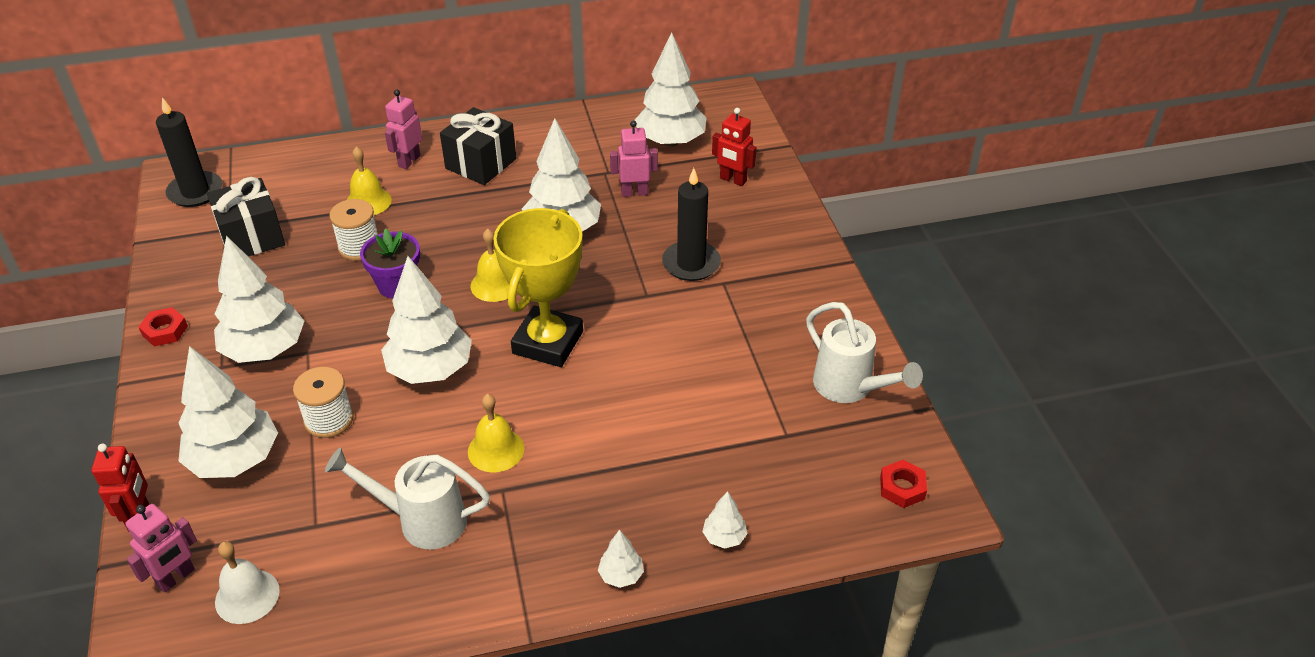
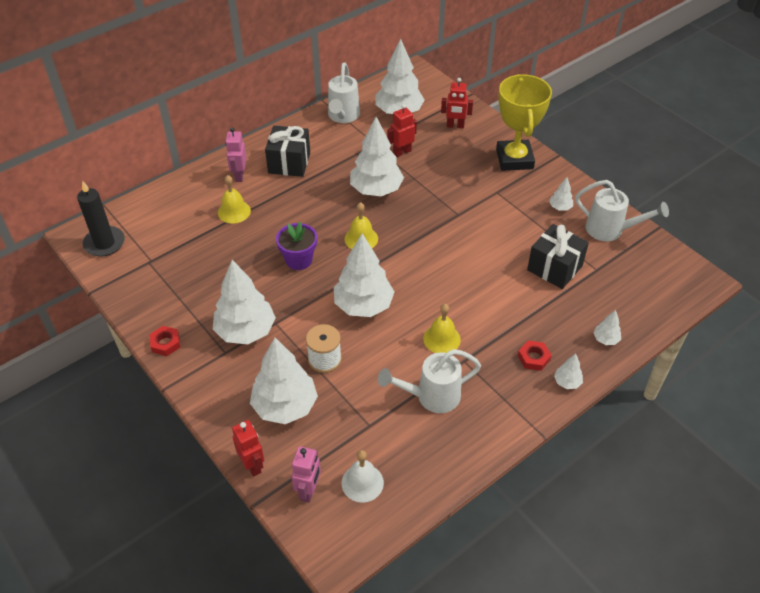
camera: 25 degrees left, 5 degrees up
(251, 237) = (173, 261): black gift -> black gift (554, 268)
(359, 247) = (253, 243): white spool -> none
(548, 342) = (422, 263): yellow trophy -> yellow trophy (514, 159)
(593, 126) = (343, 116): none -> white watering can
(634, 192) = (402, 152): pink robot -> red robot
(691, 264) = (469, 186): black candle -> none
(798, 332) = (560, 207): none -> white tree
(902, 487) = (676, 276): red nut -> red nut (533, 358)

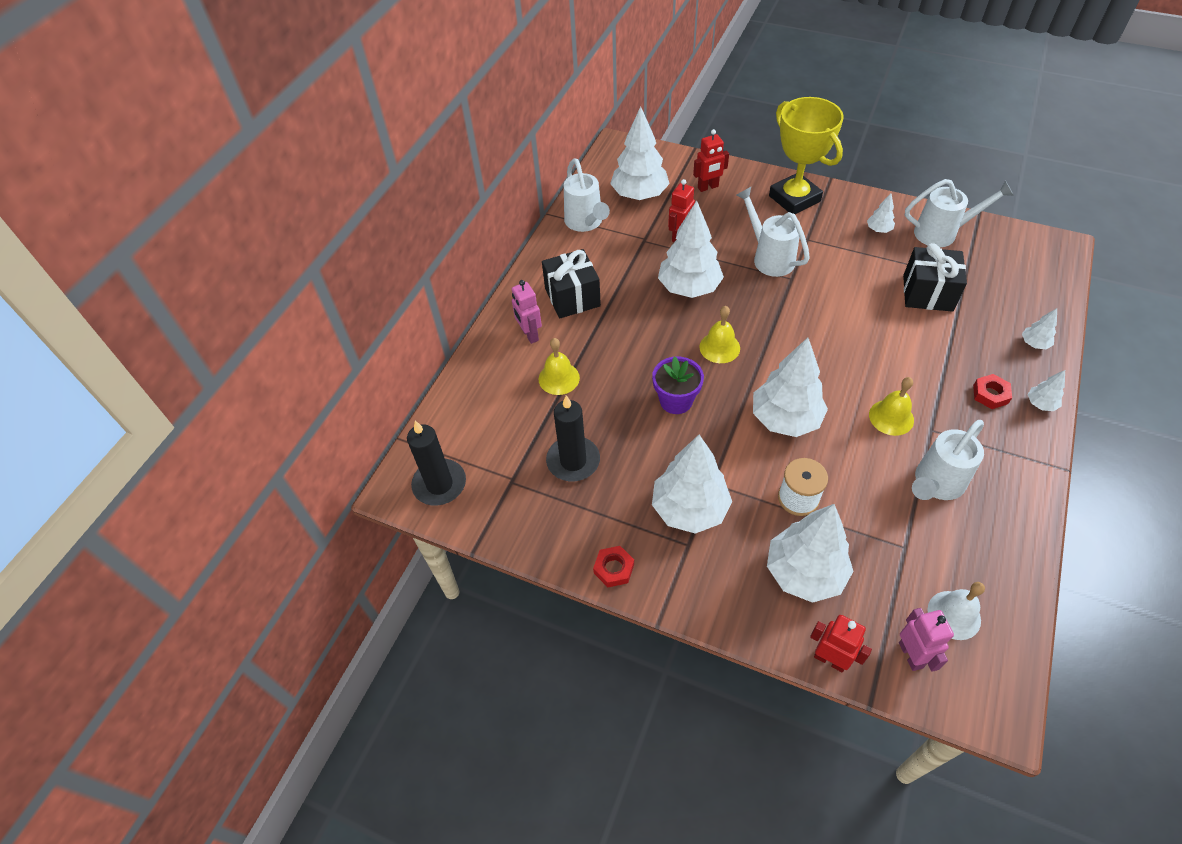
camera: 25 degrees left, 5 degrees up
(198, 267) = (573, 461): none -> black candle
(455, 193) = (769, 257): none -> white watering can

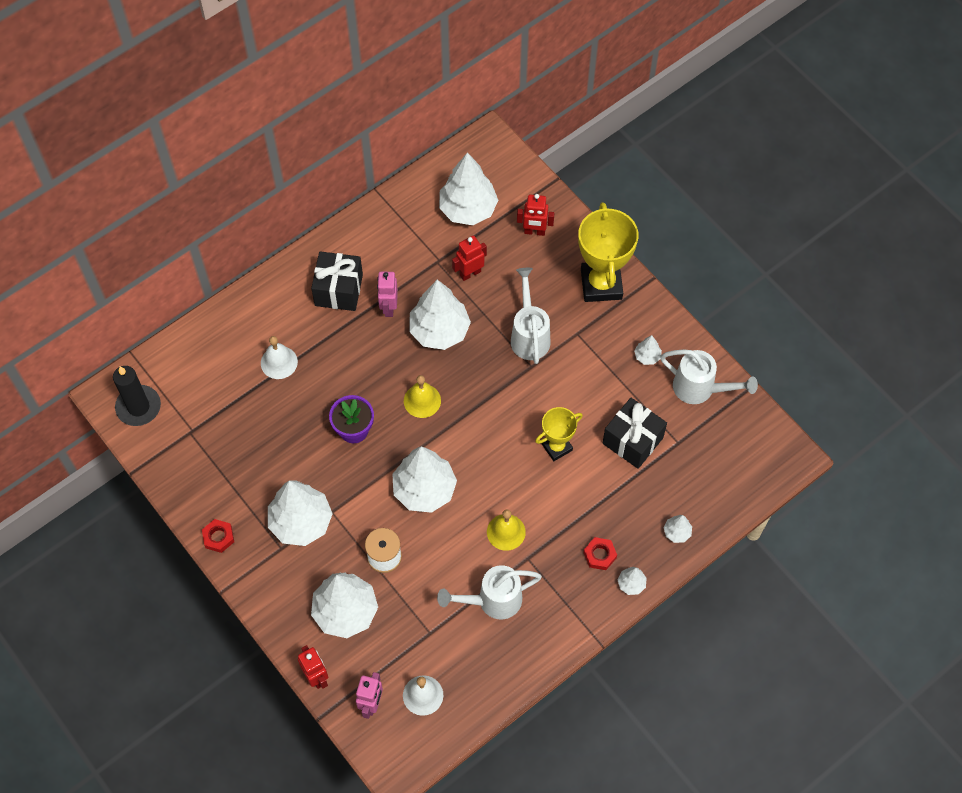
camera: 25 degrees right, 10 degrees up
(529, 335) = (282, 309): pink robot -> pink robot (389, 307)
(559, 378) = (279, 362): yellow bell -> white bell
(573, 461) = (244, 439): black candle -> none
(585, 223) = (400, 216): white watering can -> none
(870, 327) = (557, 447): none -> yellow trophy

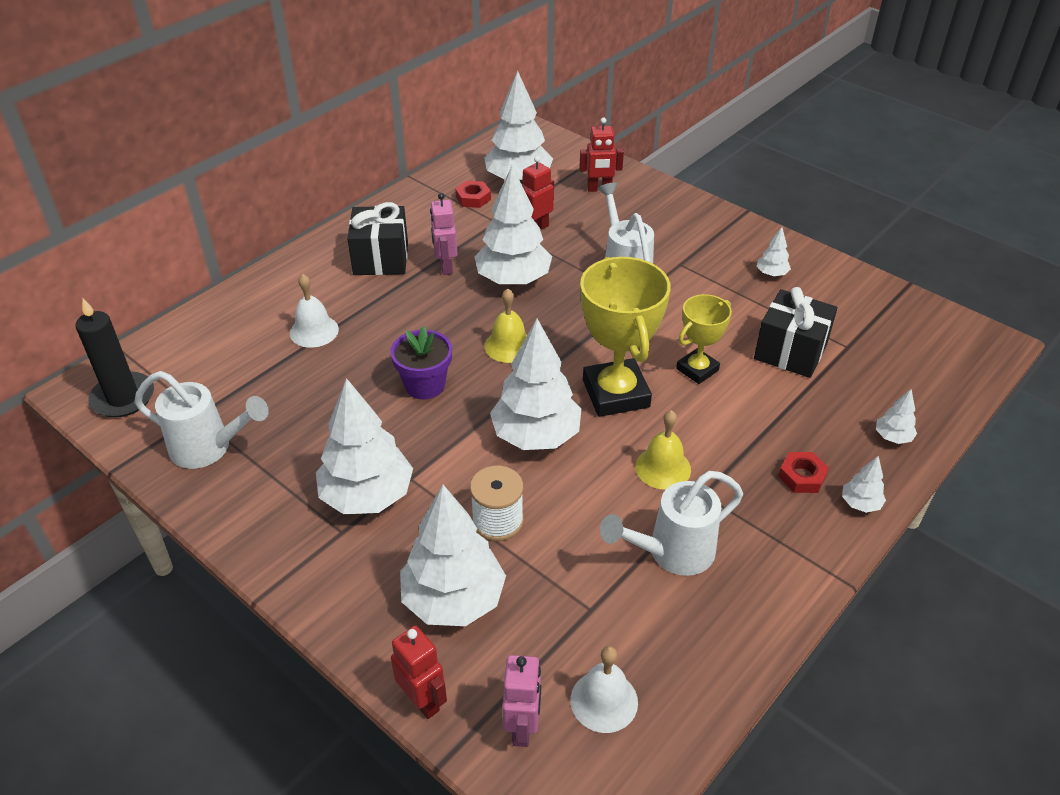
camera: 10 degrees left, 20 degrees down
(218, 537) = (244, 531): red nut -> red nut (473, 198)
(601, 284) = (691, 221): yellow trophy -> yellow trophy (616, 394)
(700, 389) = (848, 294): white watering can -> white watering can (208, 448)

